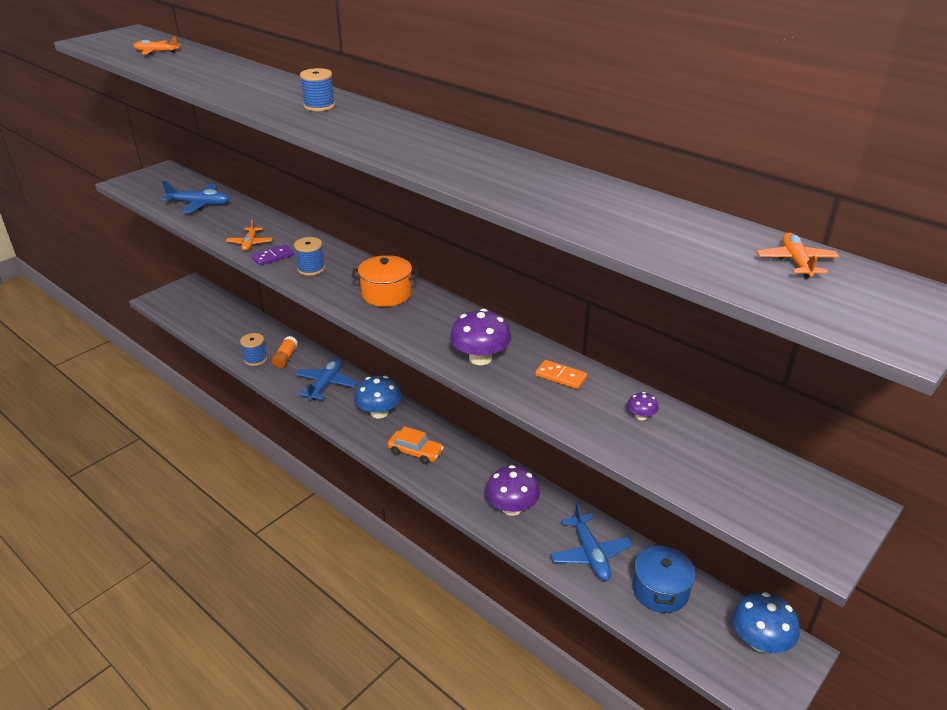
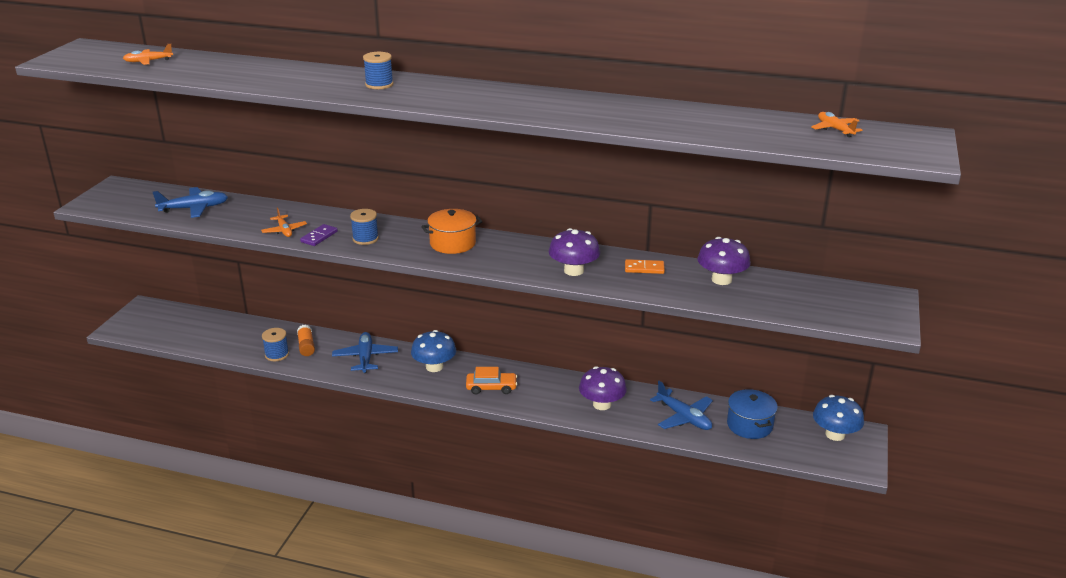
camera: 25 degrees left, 5 degrees down
(641, 416) = (721, 280): purple mushroom -> purple mushroom, size x2.17

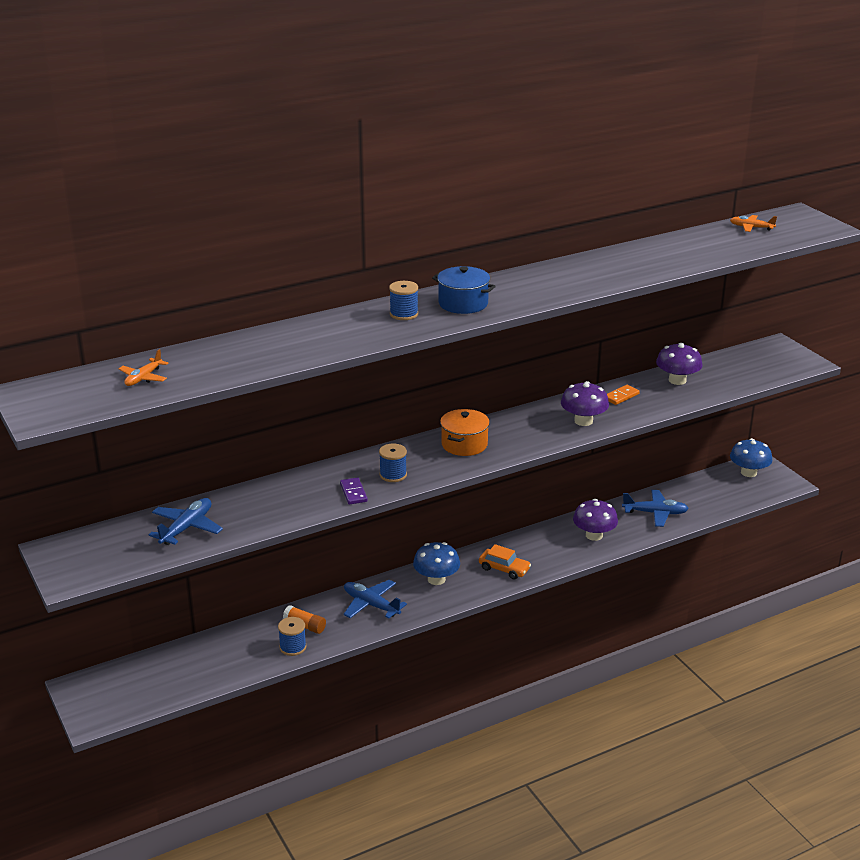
camera: 45 degrees left, 0 degrees up
(284, 230) = (313, 503): orange plane -> none
(491, 387) = (504, 569): orange car -> orange car turned 75 degrees clockwise
(749, 425) = (698, 495): blue pot -> blue pot (463, 303)

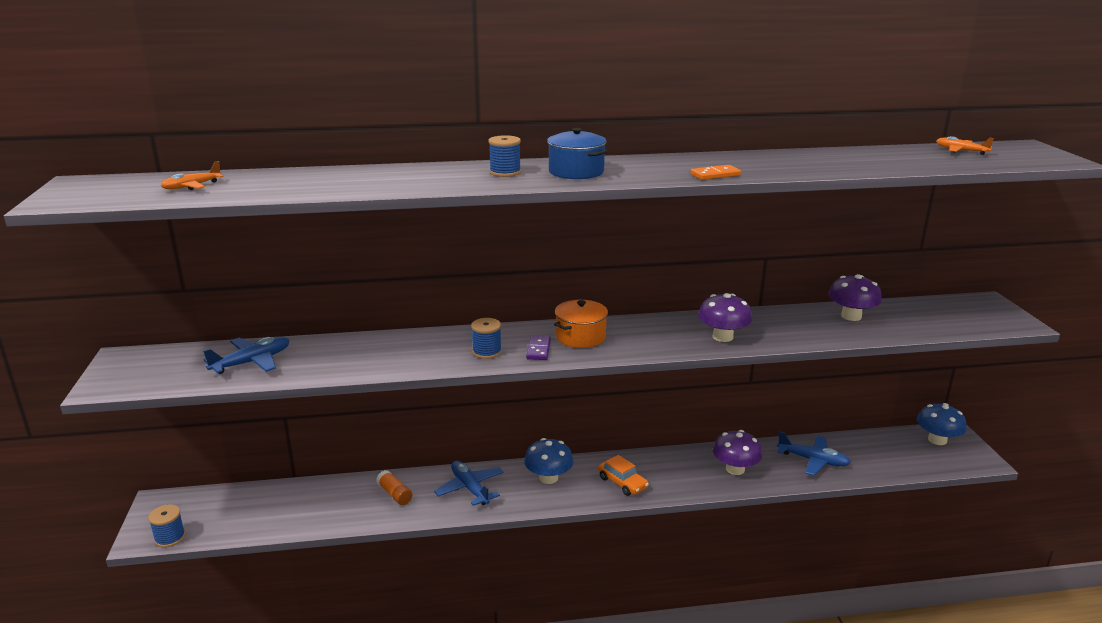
camera: 20 degrees right, 5 degrees down
(293, 647) = (369, 512): blue spool -> blue spool (170, 538)
(353, 493) = (434, 361): purple domino -> purple domino (538, 350)
(621, 396) = (778, 321): orange domino -> orange domino (715, 175)

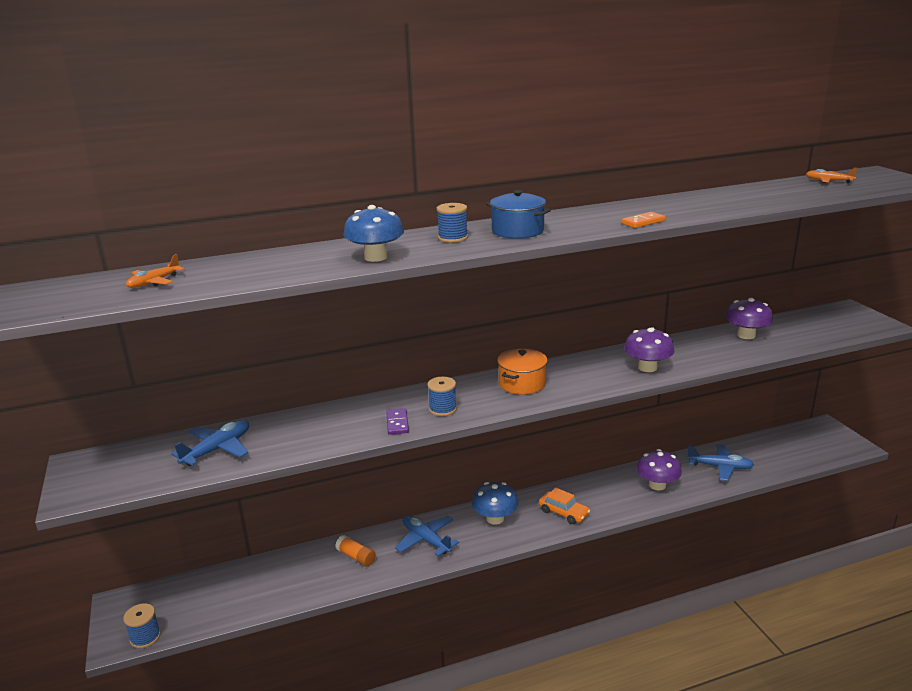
camera: 10 degrees left, 0 degrees up
(538, 350) = (490, 401): purple domino -> purple domino (397, 423)
(937, 440) = (814, 434): blue mushroom -> blue mushroom (375, 257)

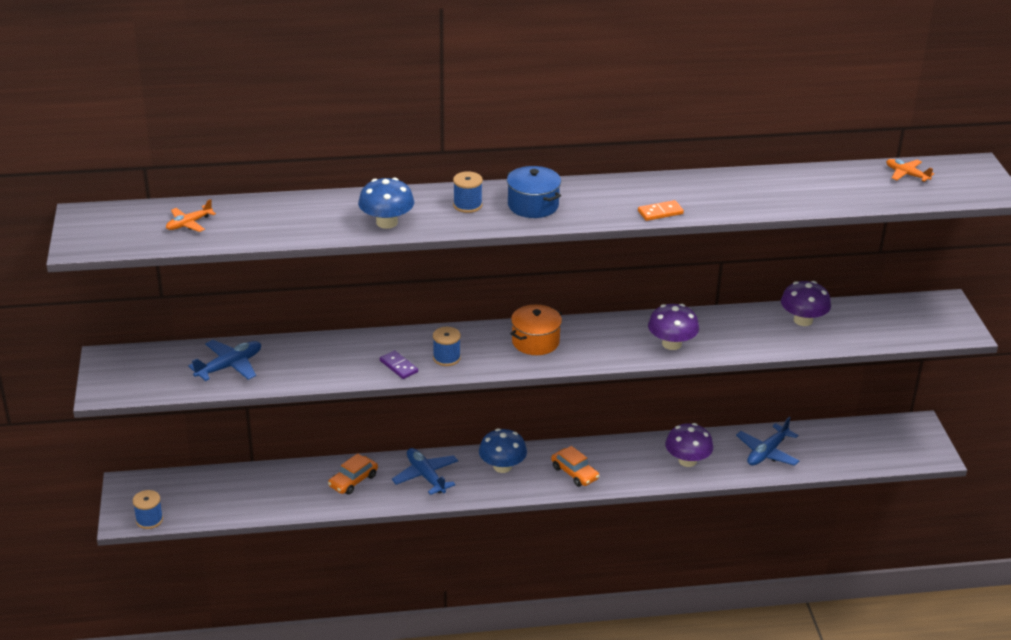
camera: 10 degrees right, 10 degrees up
(356, 557) = (353, 481): orange glue stick -> orange car
(397, 423) = (399, 366): purple domino -> purple domino turned 45 degrees counterclockwise
(720, 467) = (767, 453): blue plane -> blue plane turned 105 degrees clockwise

